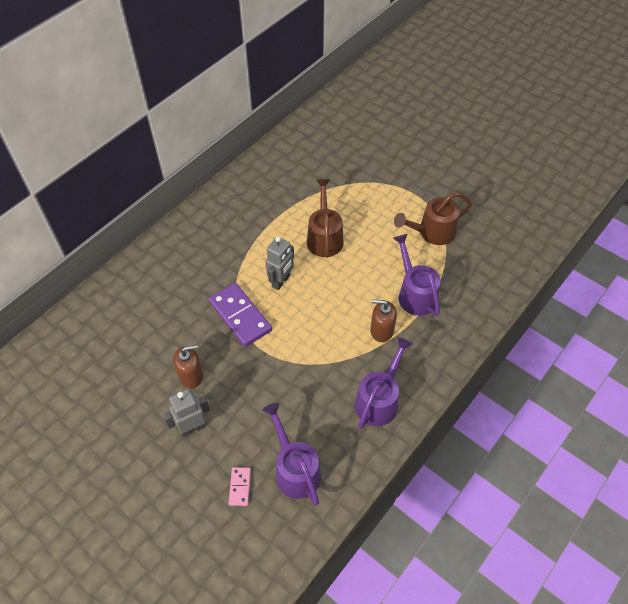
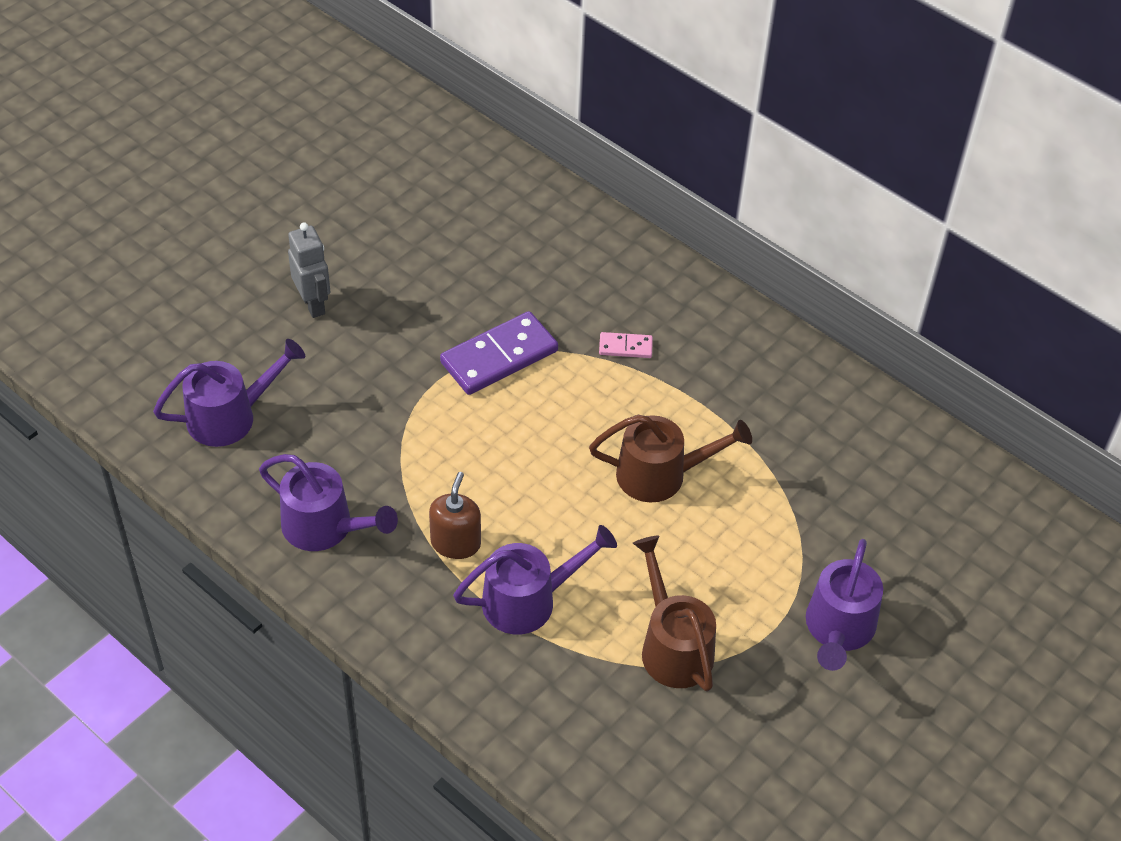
camera: 90 degrees right, 5 degrees down
(191, 375) = (398, 300): brown soap dispenser -> none
(240, 487) = (216, 355): pink domino -> pink domino (625, 347)
(281, 281) = (565, 410): grey robot -> none
(411, 170) = (838, 630): none -> purple watering can

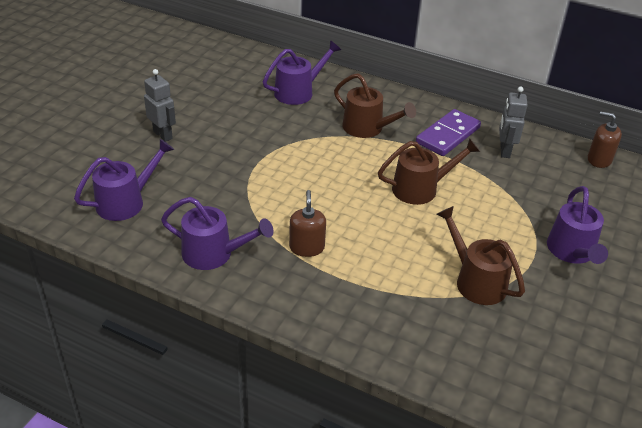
camera: 15 degrees left, 10 degrees down
(499, 357) = (293, 144): purple domino -> purple domino (448, 135)
(529, 600) = (370, 271): purple watering can -> purple watering can (299, 92)
(625, 347) = (368, 128): pink domino -> brown watering can
(823, 429) = (504, 151): none -> grey robot
(970, 474) = (599, 160): none -> brown soap dispenser

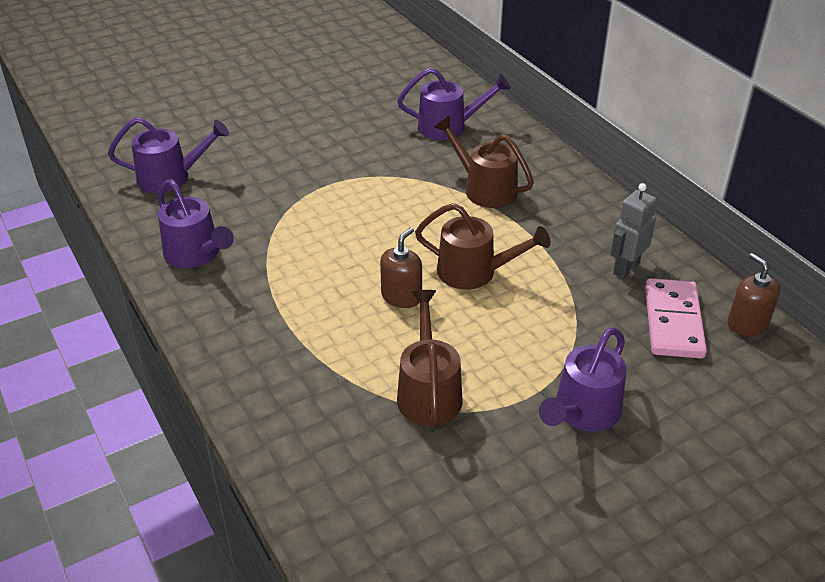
camera: 35 degrees right, 0 degrees up
(163, 135) = (268, 127): grey robot -> none
(307, 247) = (288, 283): brown soap dispenser -> brown soap dispenser (401, 296)
(368, 128) = (484, 189): brown watering can -> brown watering can turned 150 degrees clockwise
(448, 135) = (572, 227): purple domino -> none
(562, 174) = (673, 321): none -> pink domino

